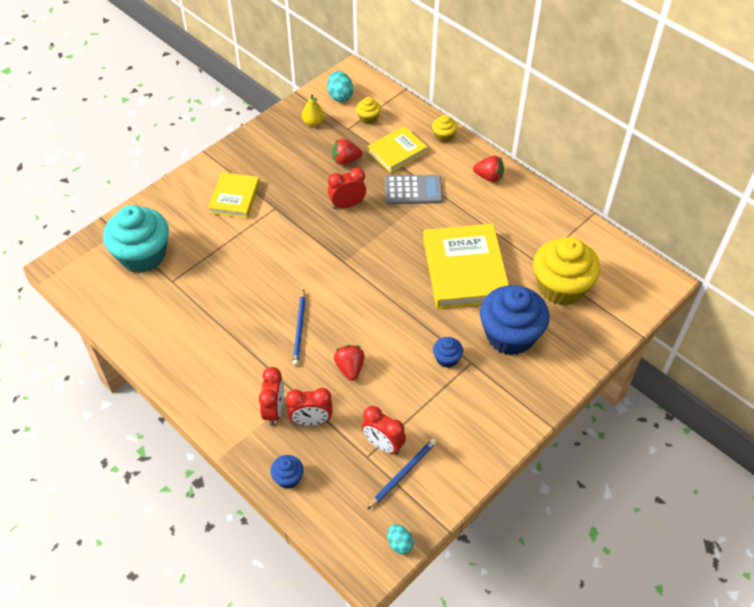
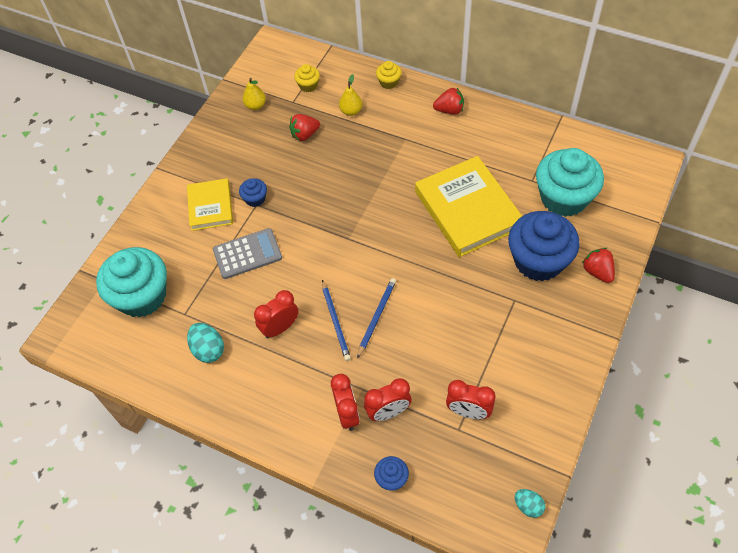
camera: 15 degrees left, 5 degrees up
(340, 96) = (270, 71): turquoise egg -> turquoise egg (208, 350)
(347, 205) = (326, 179): red clock -> red clock (280, 328)
(350, 368) = (402, 345): red strawberry -> red strawberry (597, 272)
(397, 152) = (351, 111): yellow book -> yellow pear
(402, 474) = (500, 434): blue pencil -> blue pencil (376, 317)
(413, 190) = (383, 145): grey calculator -> grey calculator (247, 254)
(447, 358) = (490, 304): blue cupcake -> blue cupcake (255, 199)
(561, 287) = (564, 198): yellow cupcake -> turquoise cupcake

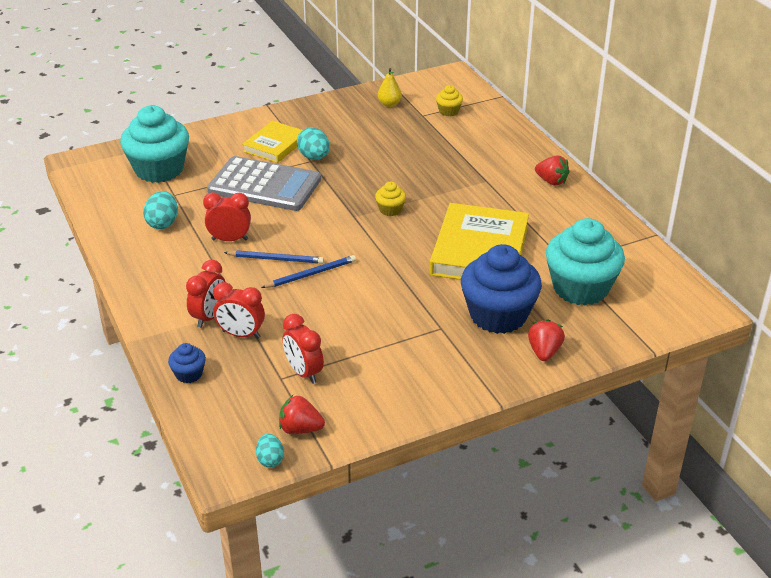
camera: 35 degrees right, 20 degrees down
(247, 254) = (264, 185): grey calculator -> grey calculator, size x1.55
(255, 199) = (314, 157): blue cupcake -> turquoise egg
(305, 134) = (405, 139): red strawberry -> red strawberry (300, 429)
(335, 321) = (275, 259): blue pencil -> blue pencil turned 105 degrees counterclockwise
(351, 111) = (463, 142): yellow pear -> none
(389, 82) = (521, 140): yellow cupcake -> yellow cupcake (390, 210)

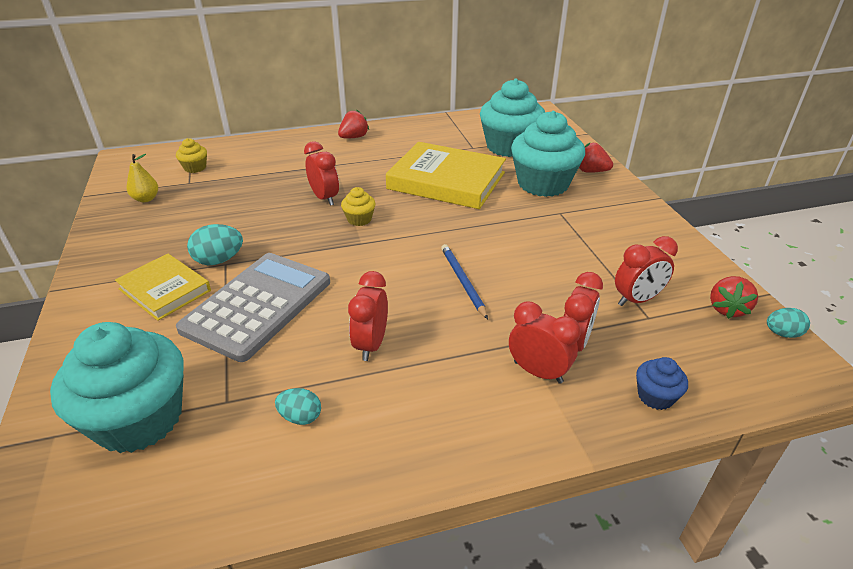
camera: 80 degrees left, 0 degrees up
(163, 223) = (300, 417): turquoise egg -> turquoise egg, size x0.65
(275, 259) = (426, 306): blue pencil -> none
(420, 186) = (325, 198): none -> red clock
(498, 315) = (543, 184): blue cupcake -> turquoise cupcake

